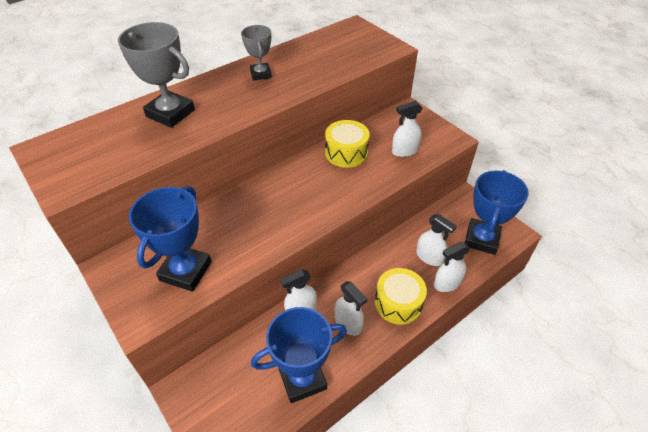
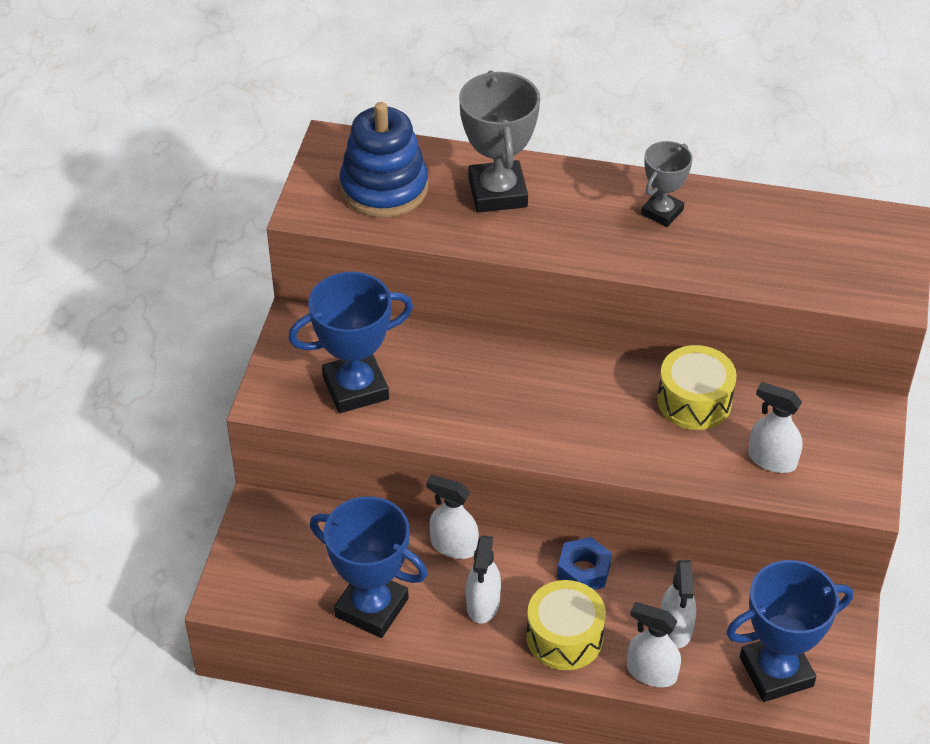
camera: 50 degrees right, 0 degrees up
(101, 149) = (384, 188): none -> blue stacking toy
(366, 268) = (583, 571): none -> blue nut

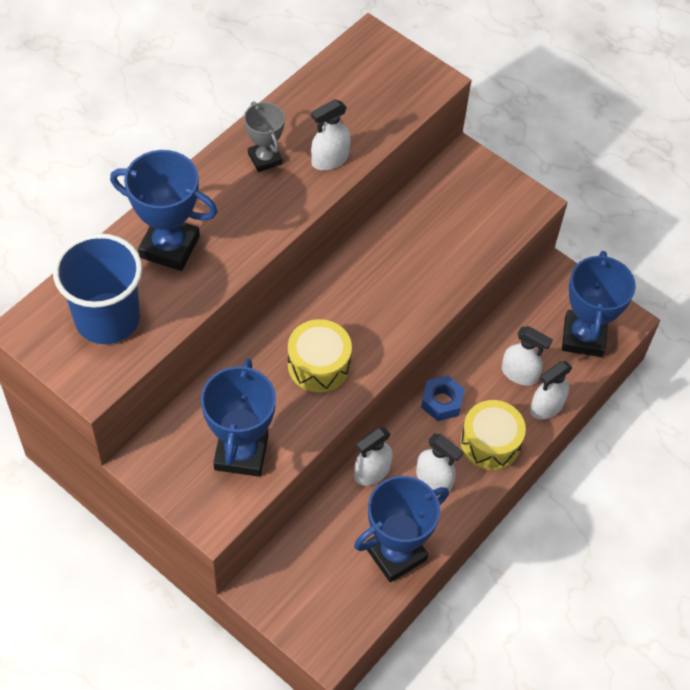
camera: 65 degrees left, 10 degrees up
(384, 188) = (107, 319): blue stacking toy -> blue cup
(497, 193) = (169, 247): grey trophy -> blue trophy
(694, 401) = (393, 248): yellow drum -> yellow drum (319, 365)
(772, 459) = (471, 233): white spray bottle -> white spray bottle (330, 159)

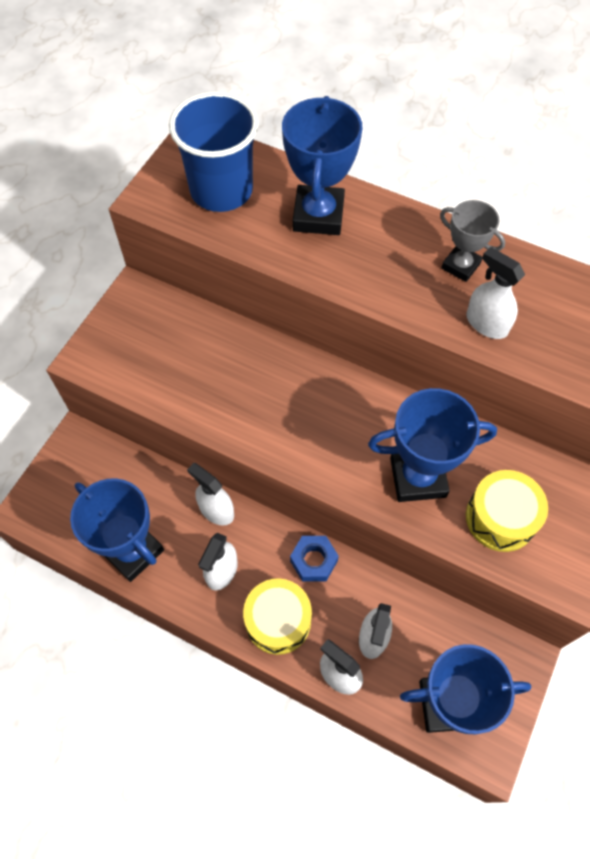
camera: 80 degrees right, 5 degrees up
(241, 453) = (159, 365): blue trophy -> blue trophy (418, 477)
(265, 159) = (460, 266): grey trophy -> grey trophy turned 75 degrees clockwise
(319, 365) = (274, 407): yellow drum -> yellow drum (500, 518)

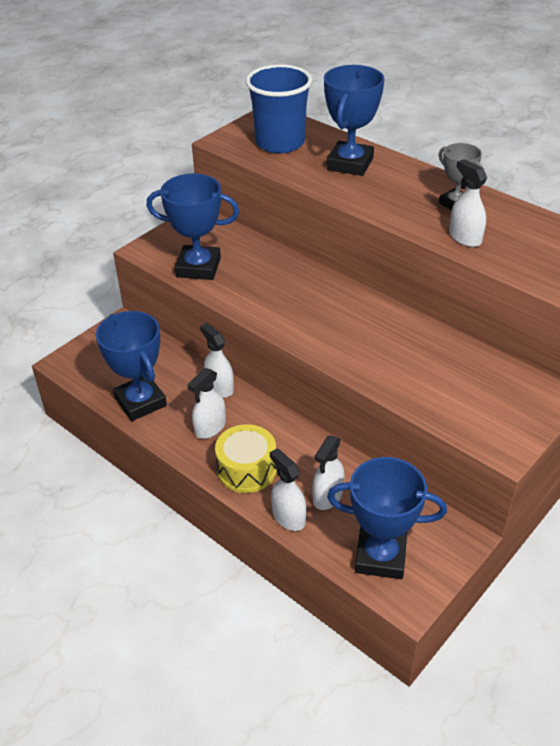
camera: 15 degrees right, 20 degrees down
(313, 561) = (292, 434): blue nut -> none
(418, 477) = (390, 358): blue trophy -> blue trophy (198, 267)
(500, 518) = (455, 395): yellow drum -> none

